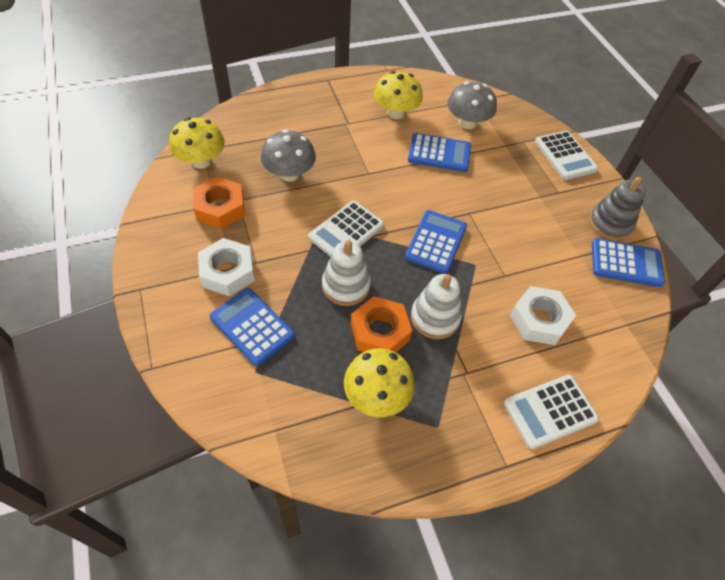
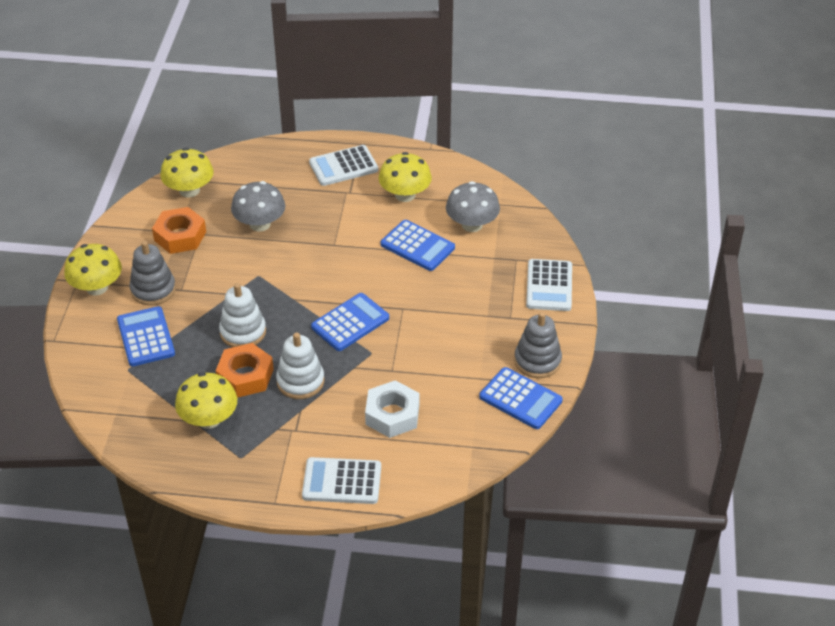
camera: 30 degrees right, 10 degrees down
(166, 289) = (97, 287): none -> yellow mushroom
(227, 272) = (153, 290): white nut -> grey stacking toy
(346, 231) = (275, 289): white calculator -> white calculator (343, 166)

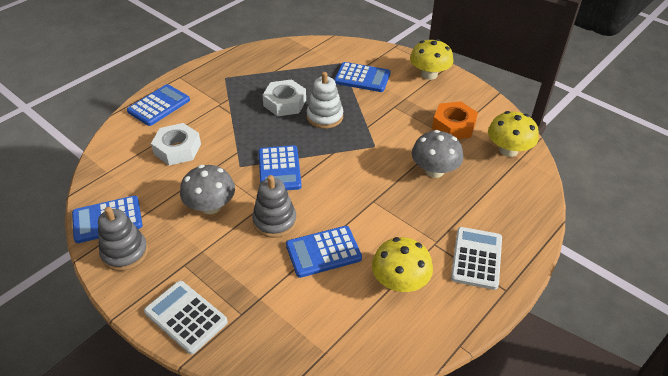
camera: 125 degrees right, 0 degrees up
(153, 290) = (405, 95): grey stacking toy -> grey stacking toy (275, 221)
(209, 419) = (267, 77): yellow mushroom -> none
(245, 376) = (284, 103): orange nut -> white nut
(300, 381) = (253, 123): white stacking toy -> none
(342, 482) = (159, 105): white calculator -> blue calculator
(472, 225) = (316, 309): grey mushroom -> grey mushroom (211, 206)

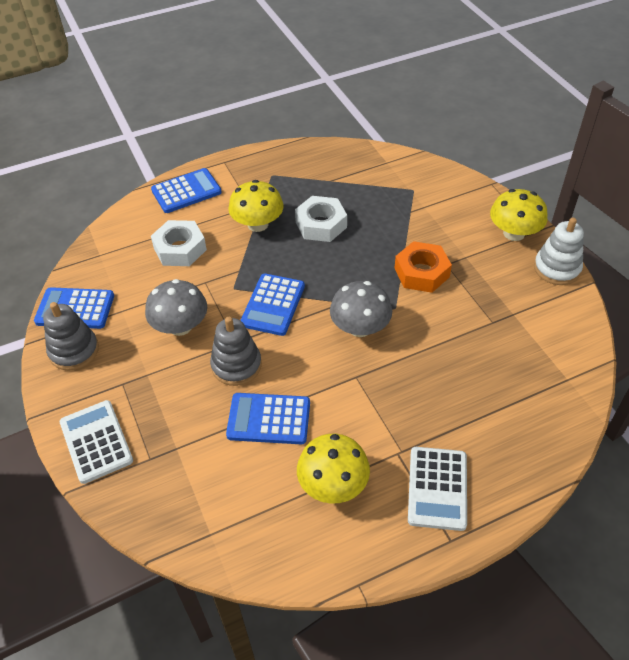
camera: 25 degrees right, 5 degrees up
(324, 117) = (357, 254): white stacking toy -> white stacking toy (557, 268)
(362, 78) = (428, 216): blue calculator -> none
(434, 170) = (449, 361): grey mushroom -> grey mushroom (360, 327)
(453, 126) = (506, 310): orange nut -> orange nut (421, 272)
(476, 258) = (437, 488): white calculator -> white calculator turned 150 degrees clockwise
(508, 150) = (559, 363): yellow mushroom -> yellow mushroom (257, 224)

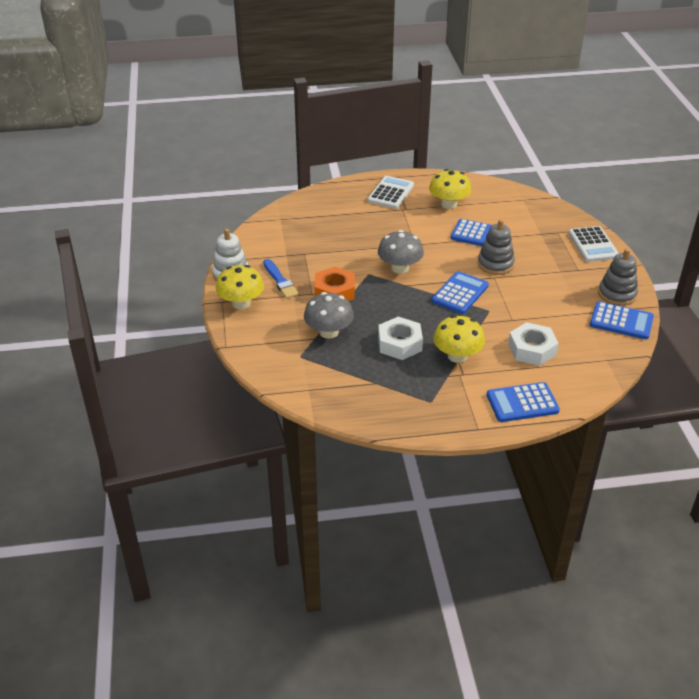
camera: 165 degrees left, 10 degrees down
(180, 326) = (534, 294): grey mushroom -> grey mushroom (329, 332)
(493, 272) = (280, 281): none -> blue brush

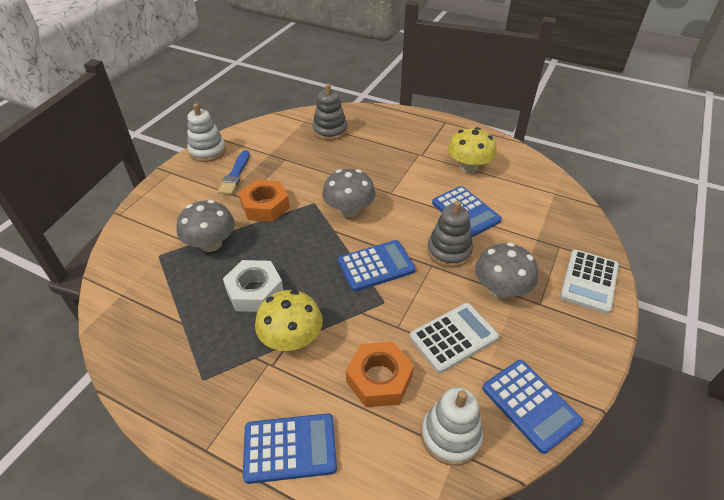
camera: 35 degrees right, 5 degrees up
(241, 303) = (181, 180): yellow mushroom -> none
(390, 193) = (424, 135): white calculator -> white calculator (453, 337)
(522, 403) = (290, 448): blue calculator -> blue calculator turned 150 degrees clockwise
(532, 349) = (379, 379): white nut -> orange nut
(549, 272) = (501, 289): none -> grey mushroom
(597, 355) = (450, 436): none -> white stacking toy
(617, 294) = (560, 362): grey stacking toy -> grey stacking toy (330, 131)

